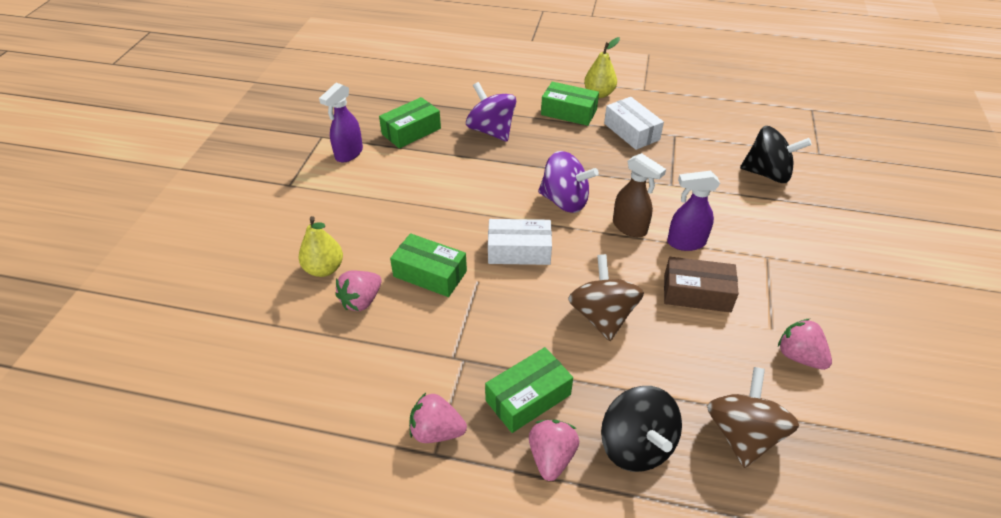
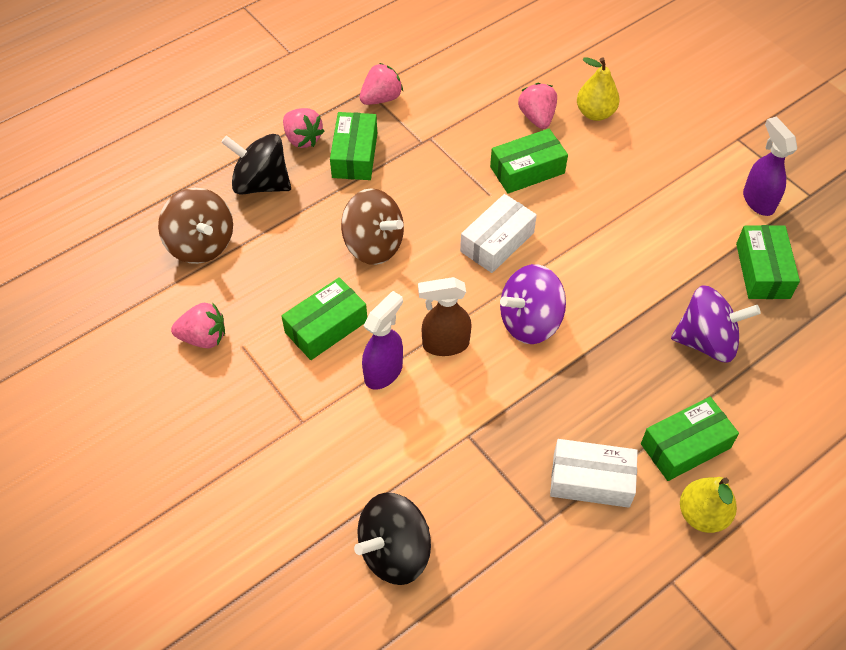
camera: 130 degrees right, 10 degrees up
(697, 293) = (326, 327): brown box -> green box

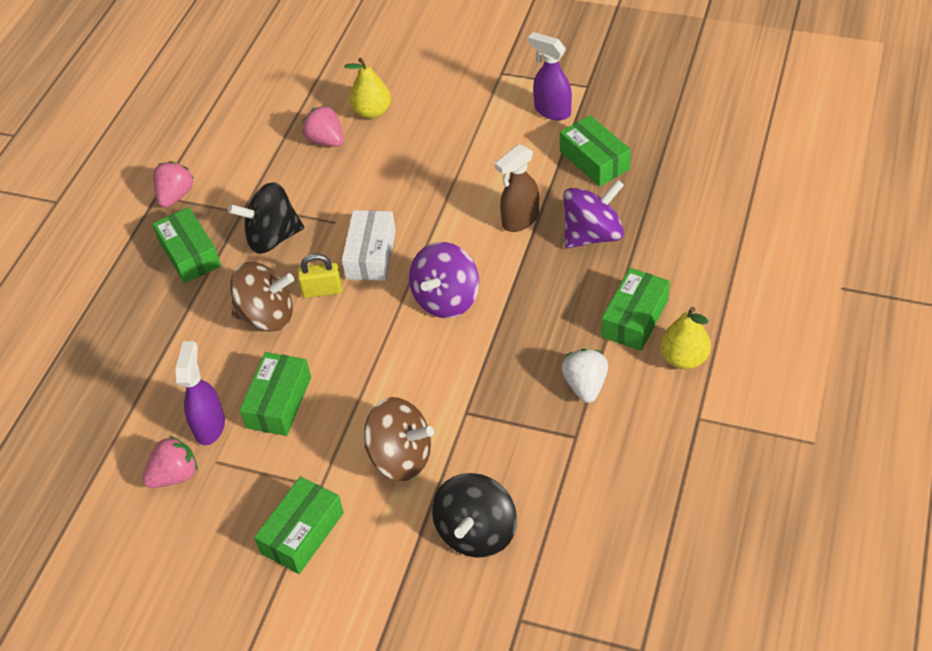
camera: 30 degrees left, 5 degrees down
(201, 244) = (107, 403): brown spinning top -> brown spinning top (400, 457)
(261, 184) = (122, 323): black spinning top -> black spinning top (272, 237)
(302, 139) = (130, 266): pink strawberry -> none
(384, 372) = (357, 407): purple spray bottle -> purple spray bottle (210, 426)
(433, 250) = (322, 290): none -> yellow padlock
(445, 344) = (391, 356): brown spray bottle -> brown spray bottle (520, 220)
(527, 170) = (351, 186): green box -> green box (302, 533)
(591, 480) = (585, 385): white box -> white strawberry

